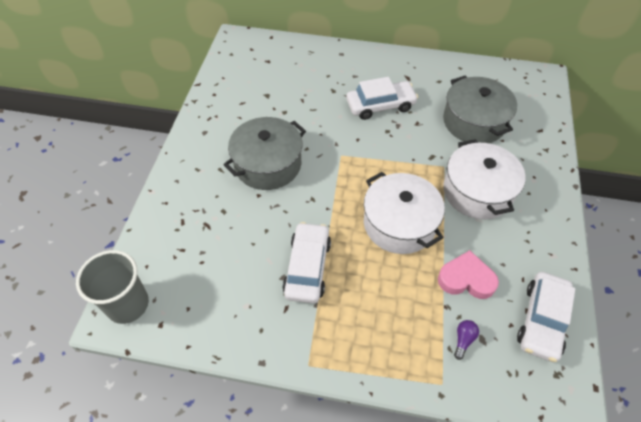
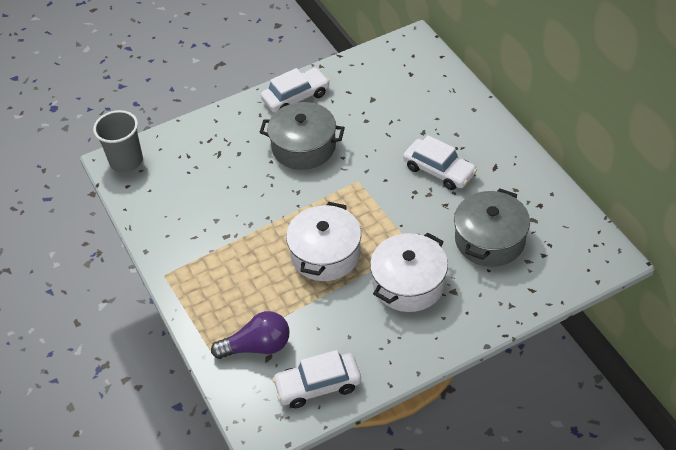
camera: 55 degrees right, 5 degrees down
(307, 267) = (236, 227): white car -> white car (296, 97)
(463, 340) = (257, 346): purple light bulb -> purple light bulb, size x2.23
(466, 279) = (312, 321): pink heart -> none

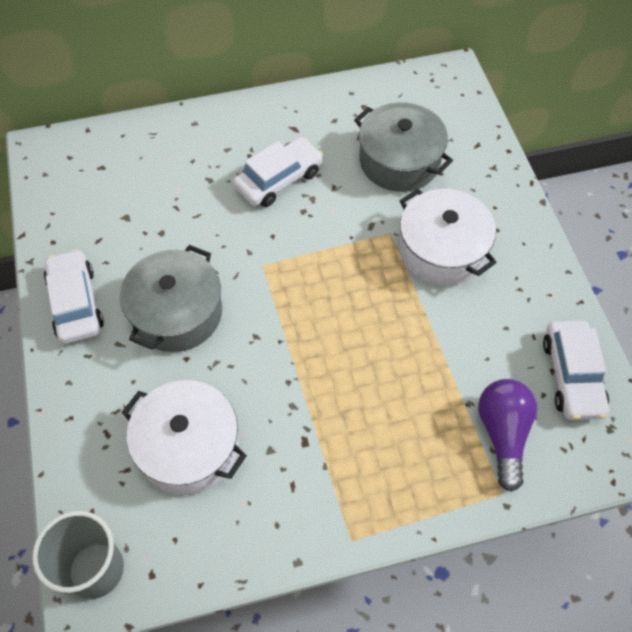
camera: 80 degrees left, 10 degrees up
(325, 254) = (373, 326): white pot -> white pot (189, 447)

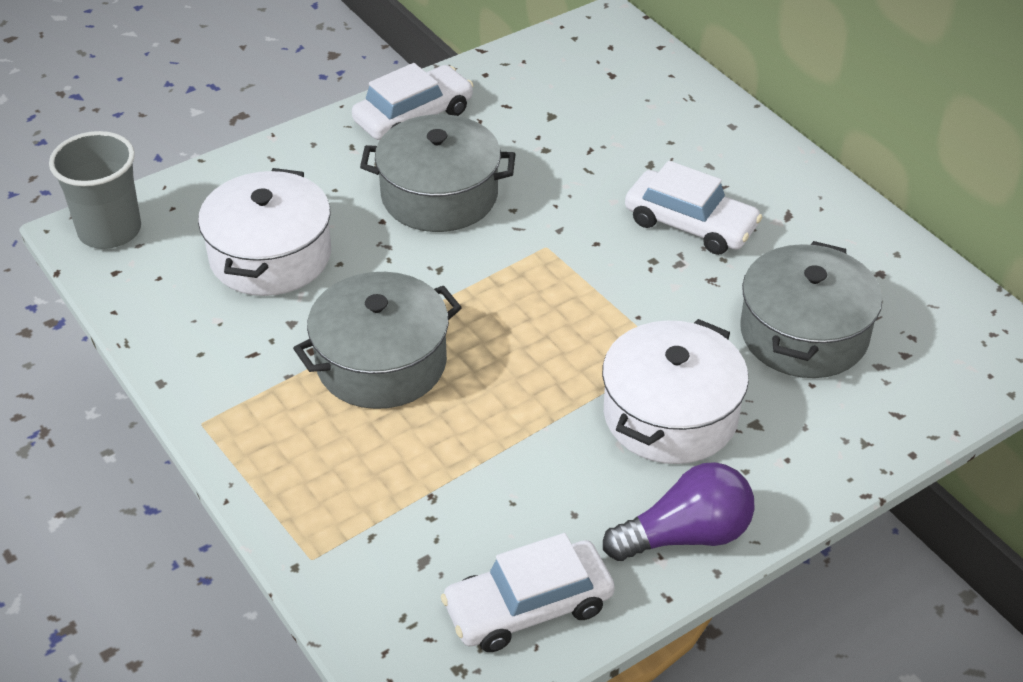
camera: 70 degrees right, 15 degrees down
(335, 400) = (381, 363): none -> grey pot
(503, 434) = (399, 542): purple light bulb -> purple light bulb (685, 535)

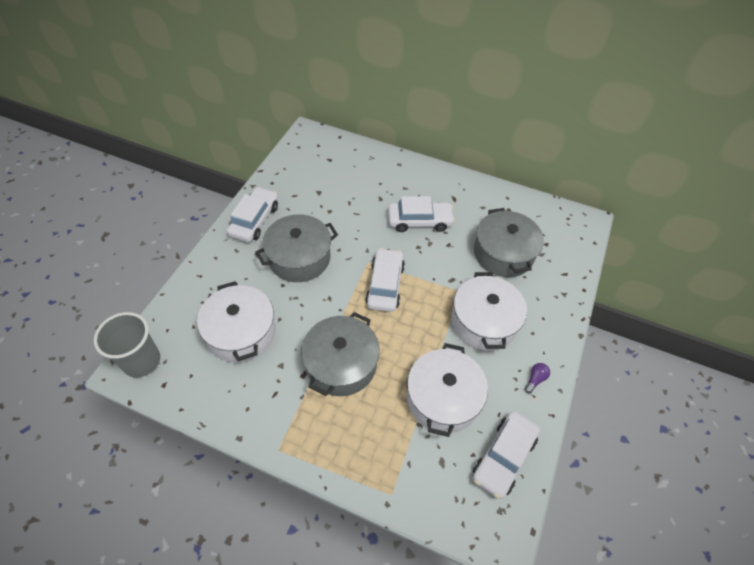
camera: 35 degrees left, 10 degrees up
(500, 483) = (443, 398): none -> white pot
(546, 290) = (385, 285): none -> white car
(685, 535) = (535, 379): purple light bulb -> purple light bulb, size x0.45

